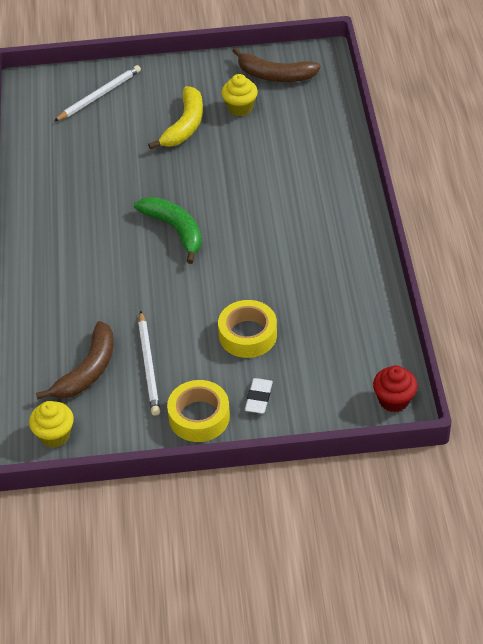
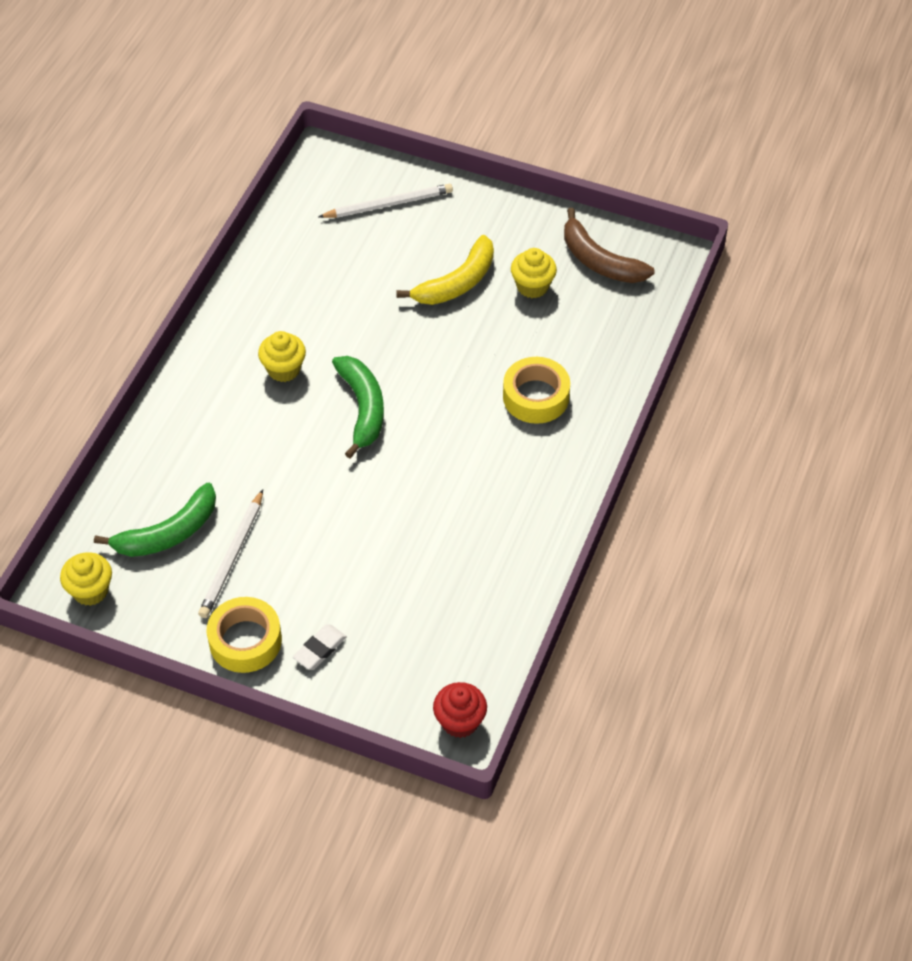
camera: 25 degrees right, 5 degrees up
(88, 371) = (168, 533): brown banana -> green banana
(98, 228) = (284, 369): none -> yellow cupcake
(248, 335) = (357, 570): yellow tape -> yellow tape (536, 397)

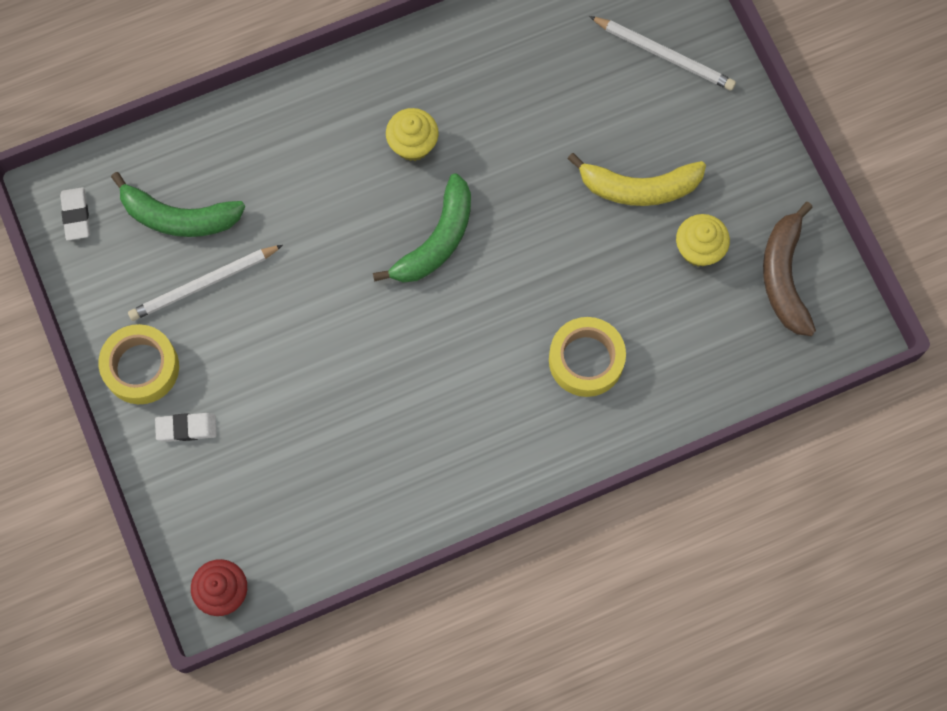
camera: 45 degrees right, 20 degrees up
(90, 591) = (76, 215): yellow cupcake -> white eraser

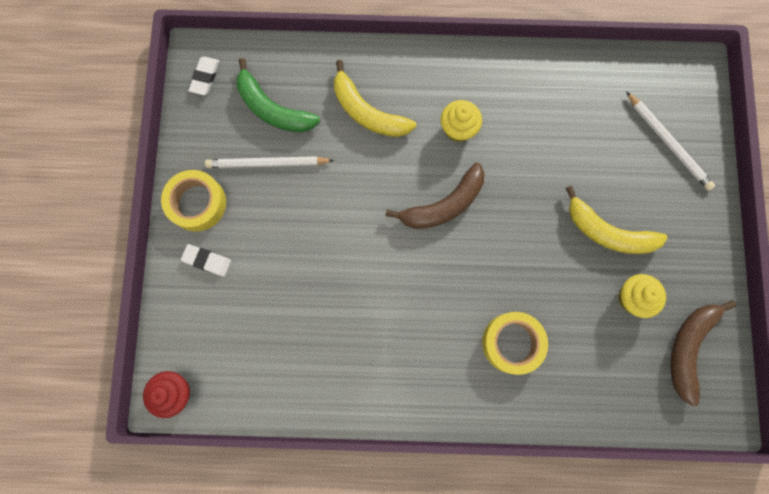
camera: 25 degrees right, 5 degrees up
(295, 171) = (367, 112): none -> yellow banana
(436, 240) = (443, 205): green banana -> brown banana

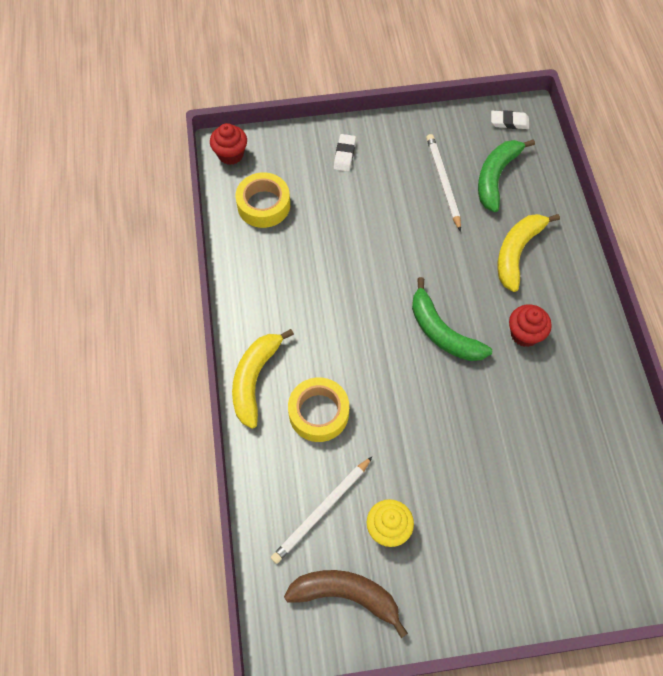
camera: 80 degrees right, 15 degrees down
(197, 203) = (393, 138): yellow tape -> yellow tape (263, 205)
(443, 205) = (442, 332): brown banana -> green banana
(458, 129) = (524, 334): yellow cupcake -> red cupcake
(607, 232) = (454, 494): yellow banana -> yellow banana (254, 379)
(668, 143) = (575, 552): white pencil -> white pencil (322, 511)

